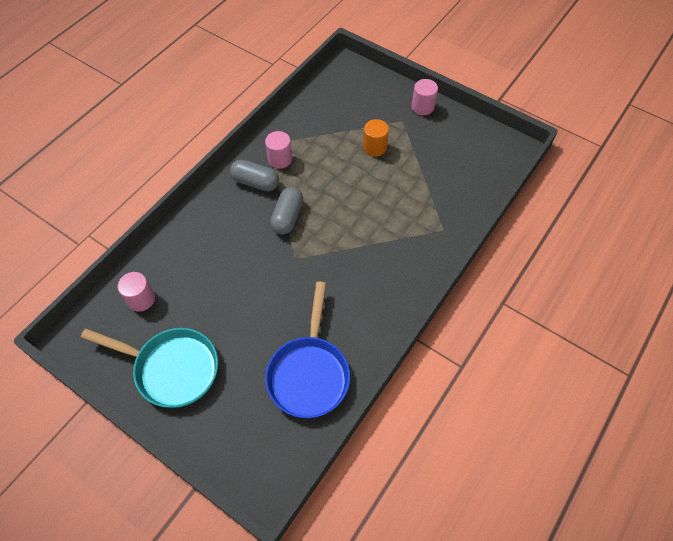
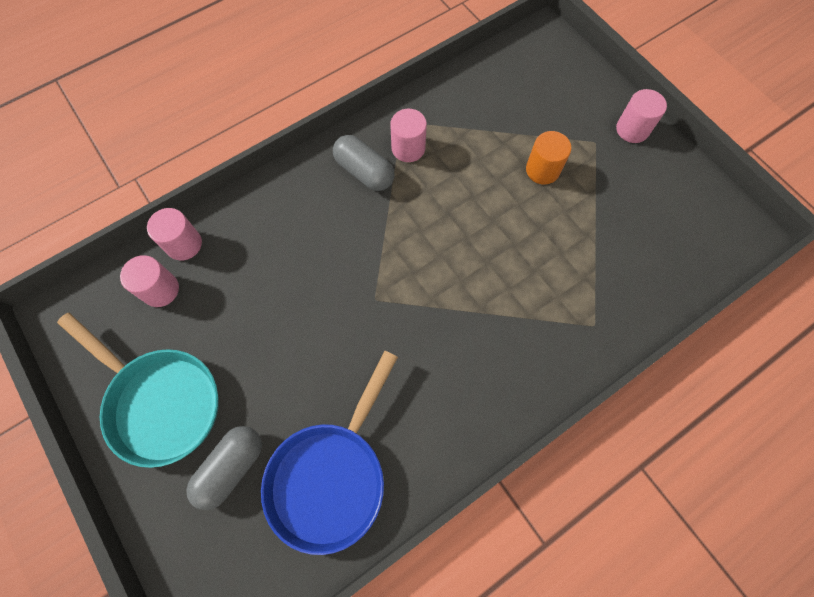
camera: 20 degrees right, 10 degrees up
(146, 265) = (184, 244): none -> pink cylinder
(287, 217) = (387, 235): grey capsule -> grey capsule (231, 467)

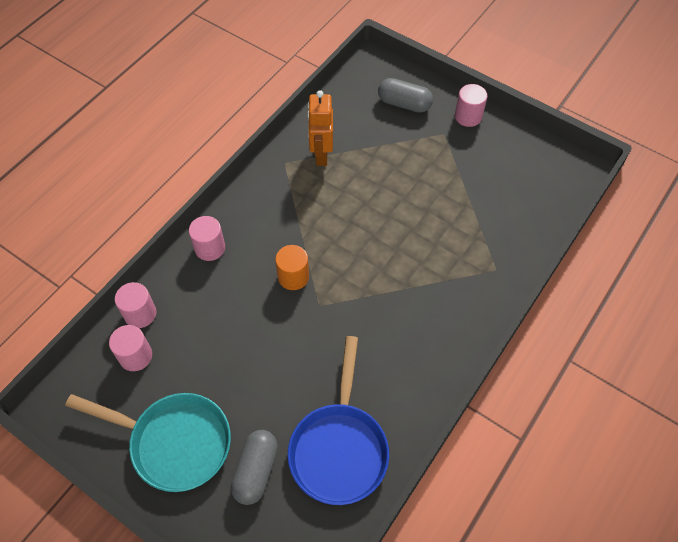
camera: 20 degrees left, 10 degrees down
(364, 172) = (269, 210): grey capsule -> grey capsule (404, 104)
(408, 148) = (298, 182): pink cylinder -> pink cylinder (210, 248)
(445, 125) = (321, 155): none -> orange robot
(542, 170) = (411, 167): orange cylinder -> orange cylinder (293, 277)

